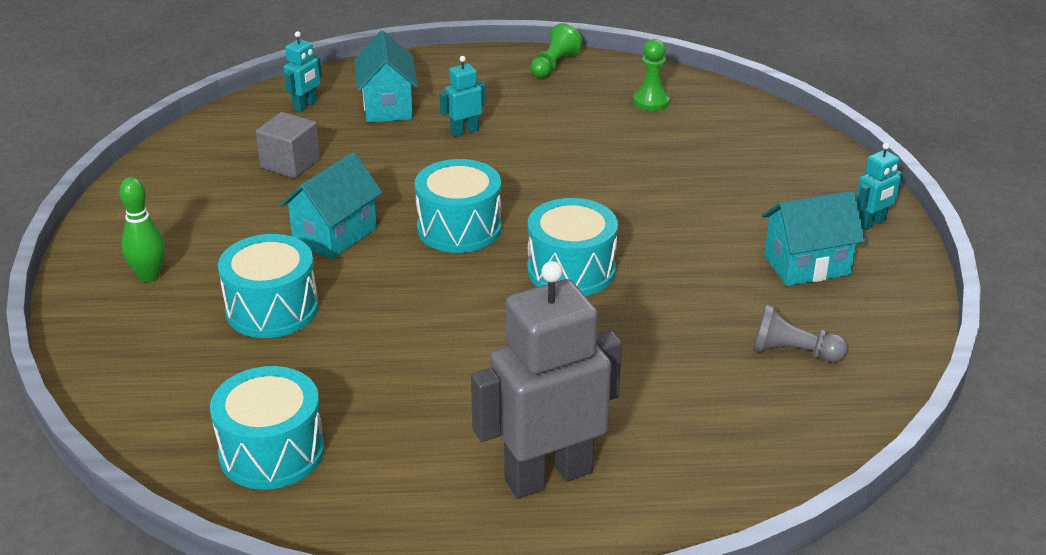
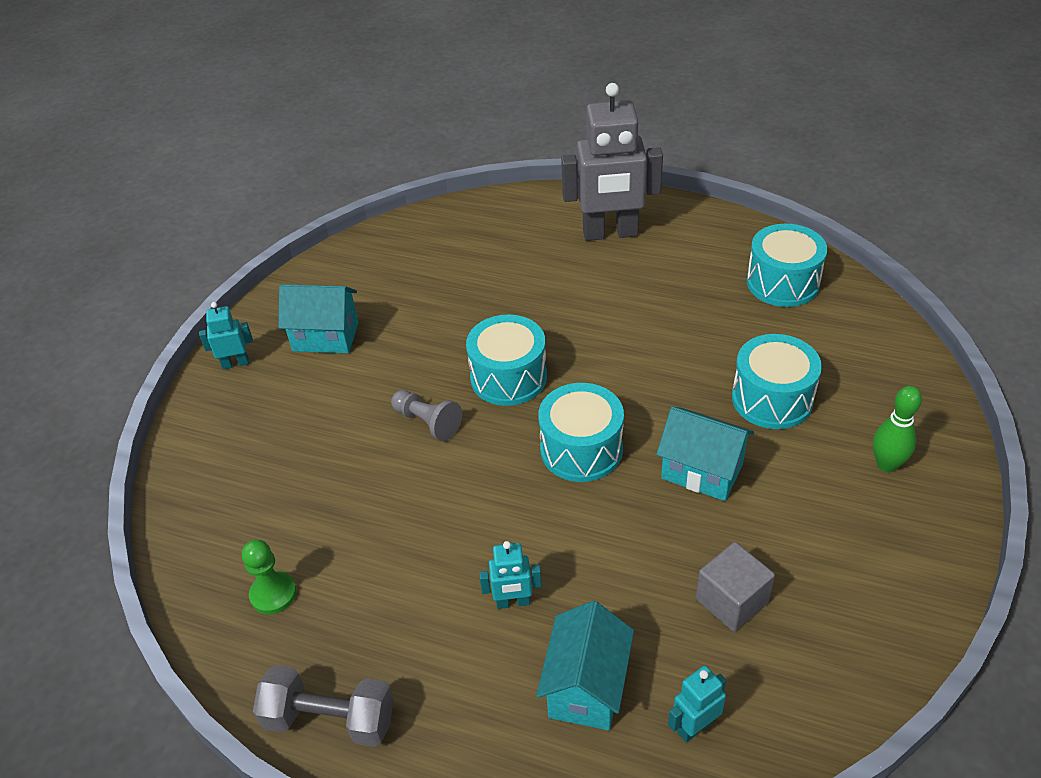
camera: 155 degrees left, 10 degrees up
(335, 235) = (702, 471): turquoise house -> turquoise house turned 60 degrees clockwise
(554, 65) = (330, 719): green pawn -> grey dumbbell
(793, 352) = (402, 273): grey pawn -> grey pawn (427, 422)

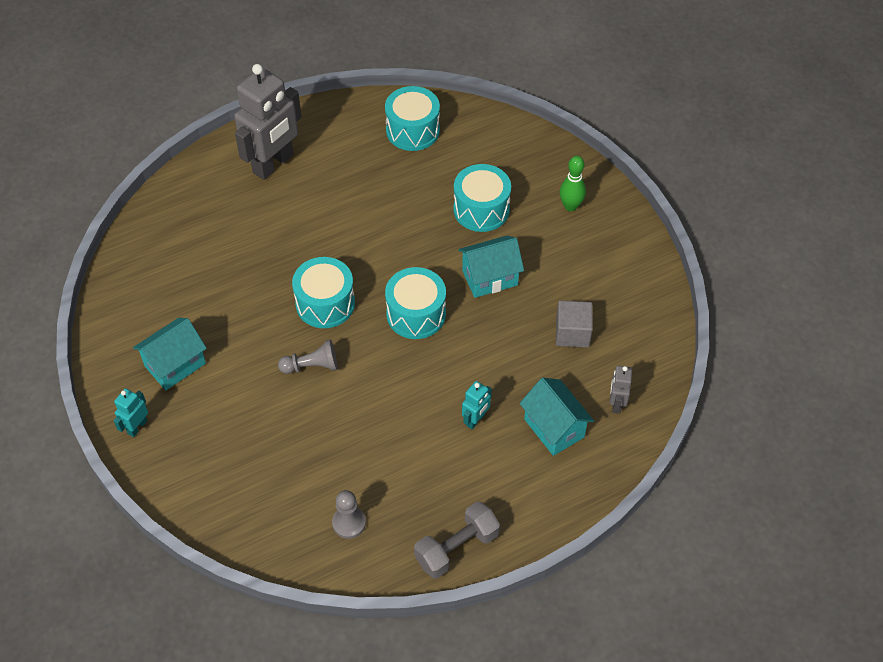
camera: 50 degrees left, 10 degrees up
(273, 594) = (349, 523): green pawn -> grey pawn
(694, 727) = (616, 403): turquoise robot -> grey robot

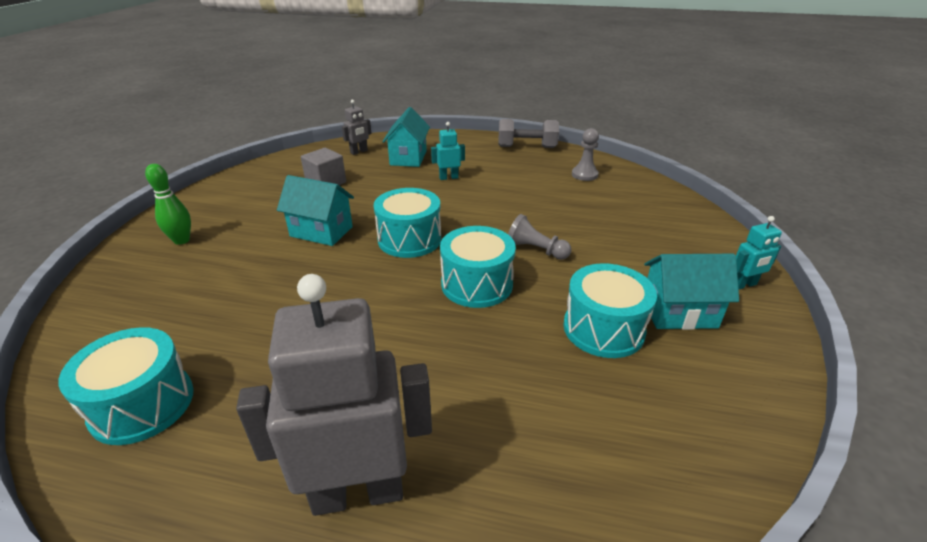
camera: 140 degrees left, 20 degrees down
(481, 209) = (240, 277): turquoise drum -> turquoise drum (603, 329)

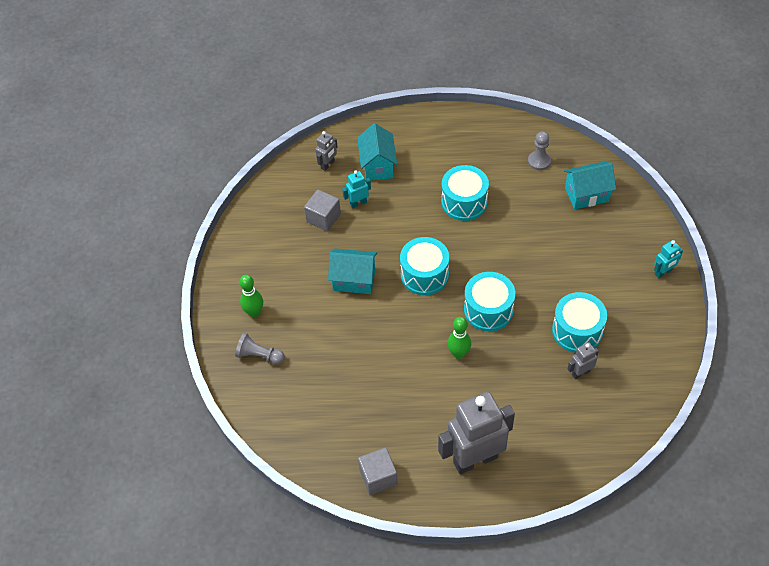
camera: 10 degrees left, 20 degrees up
(142, 404) = (334, 441): turquoise drum -> turquoise drum (464, 202)
(162, 483) = (378, 477): none -> grey cube
(411, 325) = (458, 353): none -> green bowling pin
(448, 177) = (425, 189): turquoise robot -> turquoise robot (358, 203)
(527, 147) = (479, 125): grey dumbbell -> none
(536, 250) = (519, 267): grey pawn -> grey pawn (259, 355)
(600, 385) = (580, 373): none -> grey robot
(679, 313) = (622, 307): turquoise house -> turquoise house (586, 195)

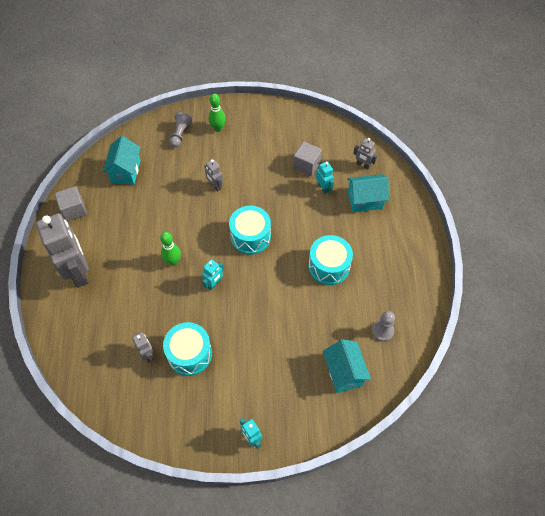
camera: 85 degrees right, 5 degrees up
(348, 313) = (215, 186): none -> grey robot
(354, 280) = (246, 188): turquoise house -> turquoise house (126, 171)
(488, 310) = (214, 284): turquoise drum -> turquoise robot

